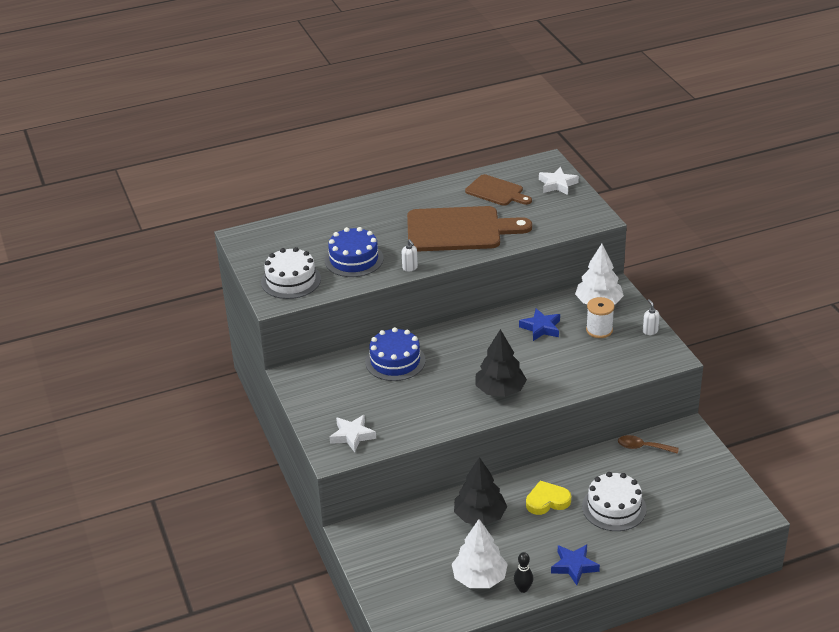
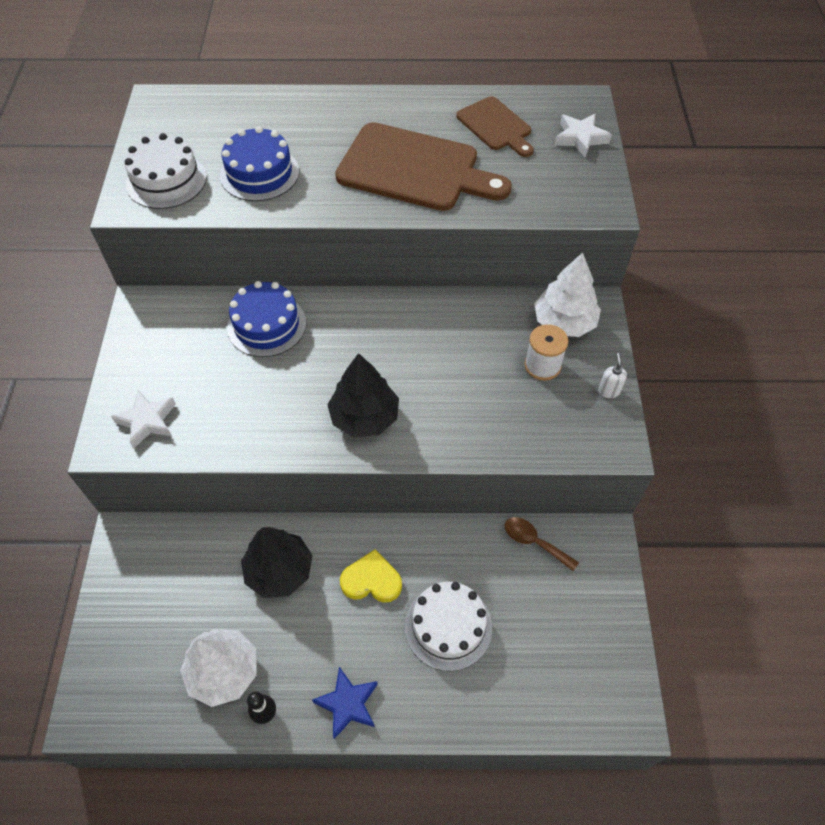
camera: 20 degrees right, 20 degrees up
(410, 268) = (318, 208): white soap dispenser -> none
(541, 328) = (470, 336): blue star -> none

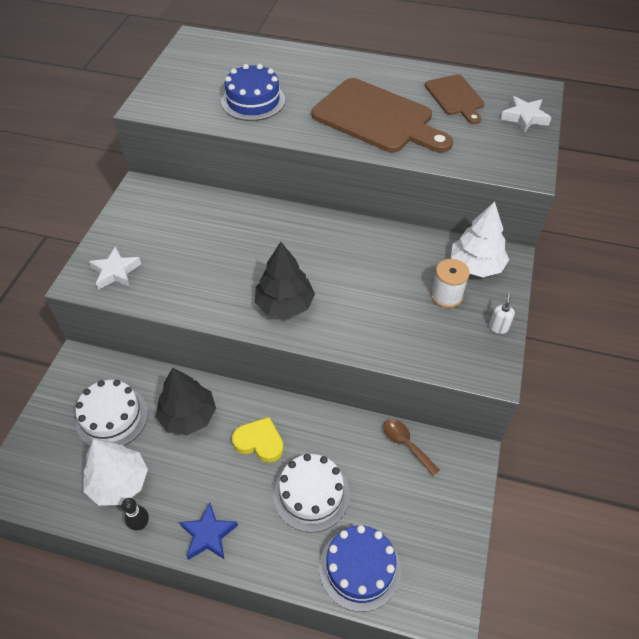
camera: 15 degrees right, 5 degrees down
(166, 180) = (181, 94): white cake -> white cake (112, 417)
(266, 325) = (231, 220): blue cake -> blue cake (360, 568)

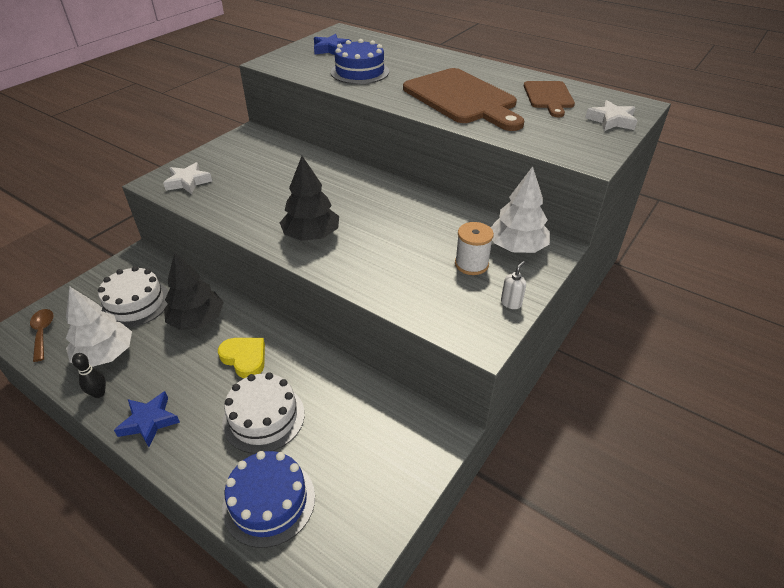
camera: 20 degrees right, 10 degrees down
(201, 71) = (331, 49): none -> blue star
(406, 444) = (382, 402): brown spoon -> brown spoon (43, 333)

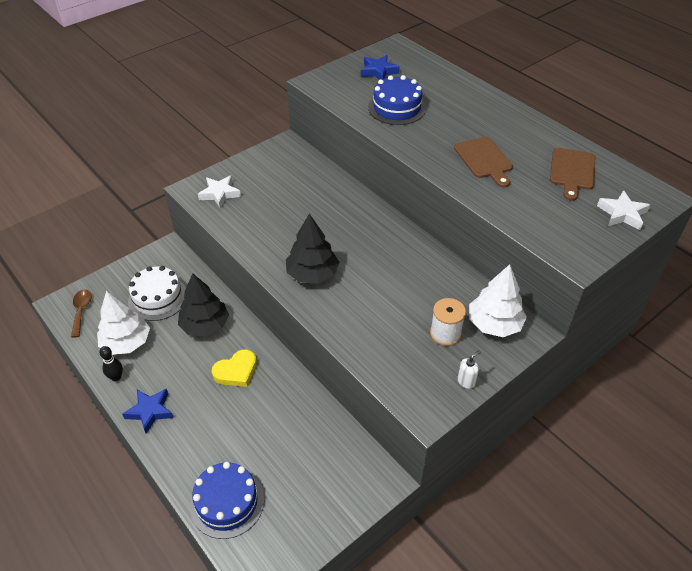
camera: 15 degrees right, 5 degrees up
(245, 358) = (236, 371): yellow heart -> yellow heart turned 90 degrees clockwise
(263, 417) = (239, 429): white cake -> none
(462, 98) = (484, 160): brown cutting board -> brown cutting board, size x0.56

